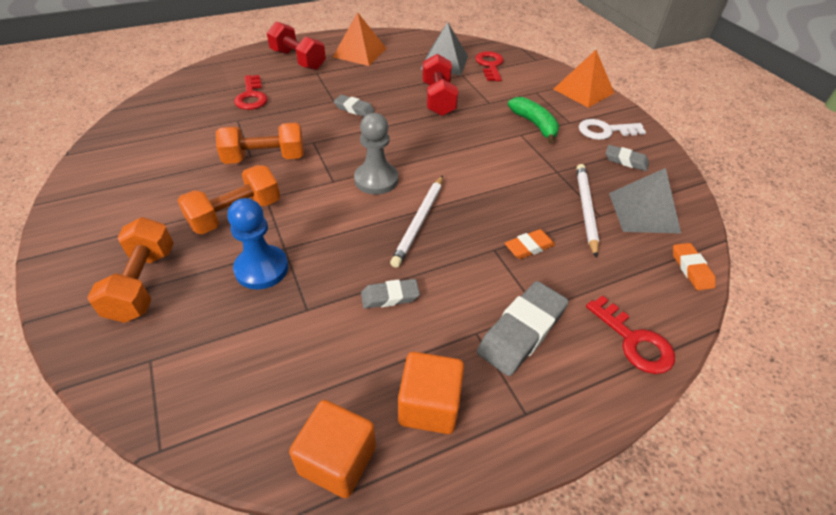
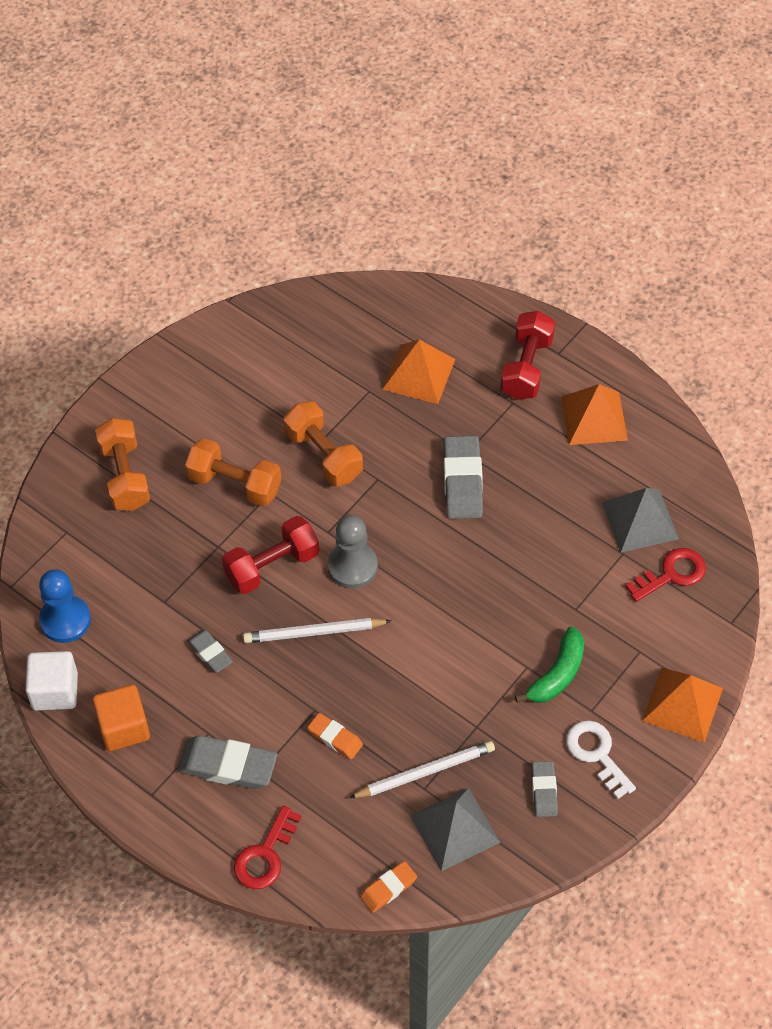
camera: 65 degrees right, 10 degrees up
(143, 284) = (125, 476): orange dumbbell -> orange dumbbell turned 75 degrees counterclockwise
(251, 96) = (418, 374): red key -> orange pyramid
(261, 269) = (186, 544): blue pawn -> blue pawn (65, 620)
(337, 460) = (55, 691): orange cube -> white cube
(354, 109) = (462, 481): grey eraser -> grey eraser, size x1.74
(438, 99) = (543, 553): red dumbbell -> red dumbbell (272, 566)

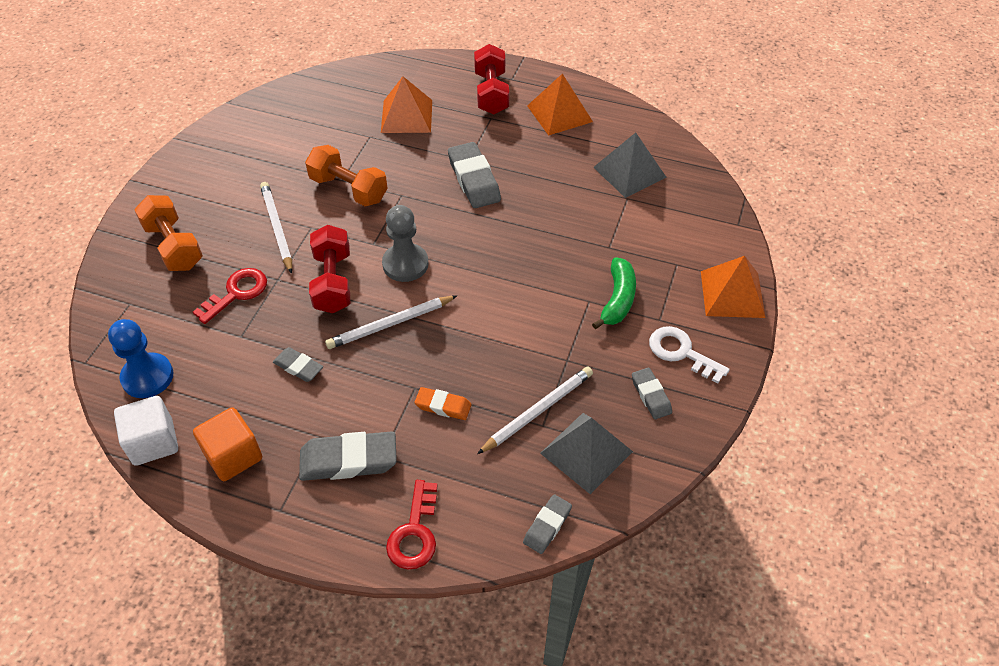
camera: 20 degrees left, 5 degrees down
(235, 484) = (277, 228): orange dumbbell -> white pencil
(272, 566) = (333, 282): red dumbbell -> red dumbbell turned 45 degrees counterclockwise
(388, 888) = (547, 526): orange eraser -> grey eraser
(671, 574) = (673, 202): red key -> red key (237, 293)

